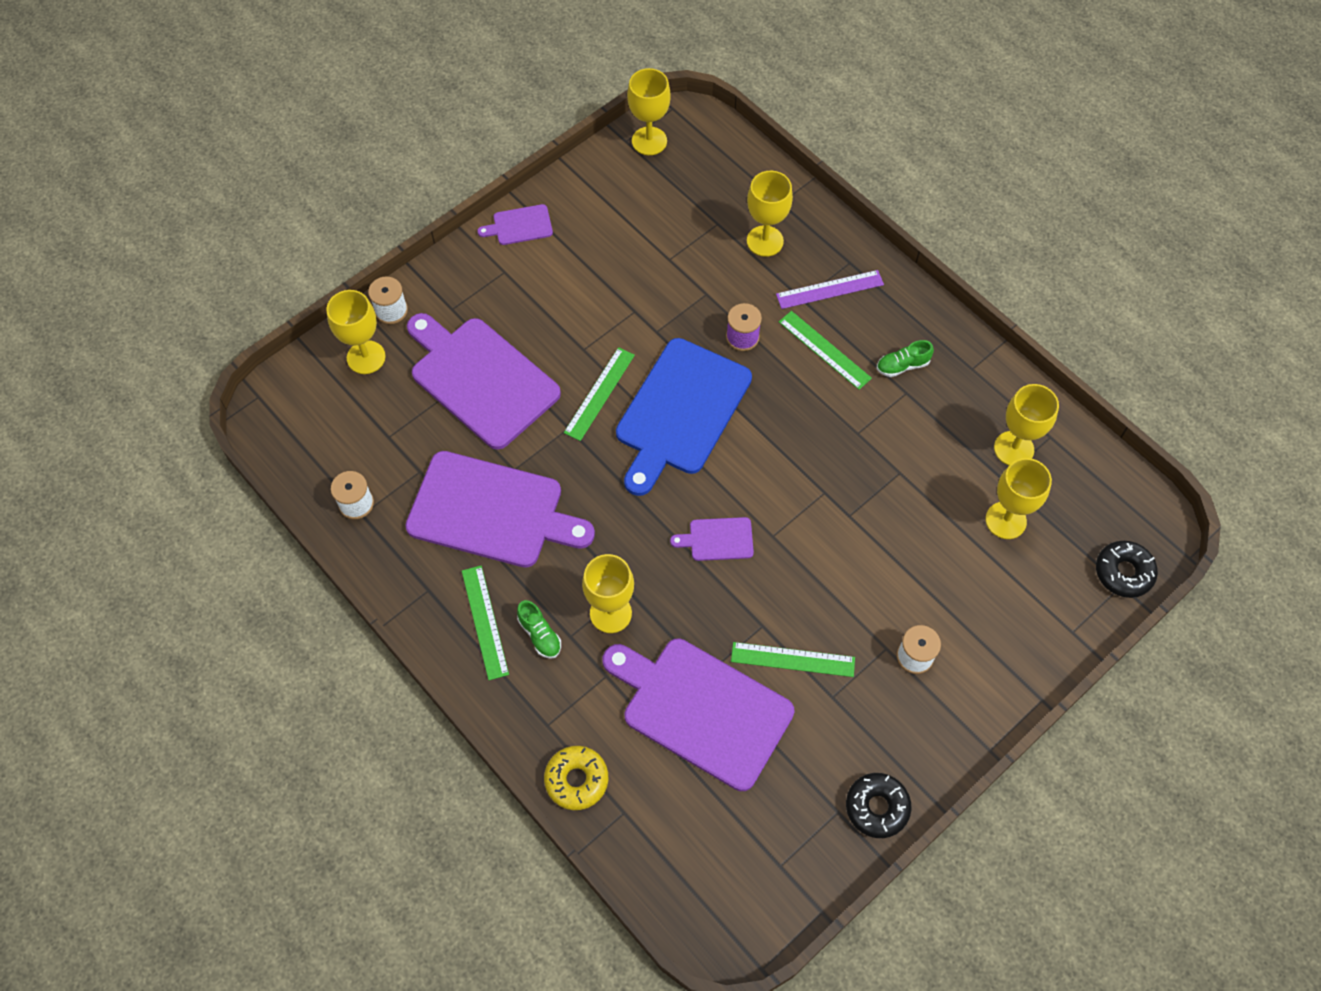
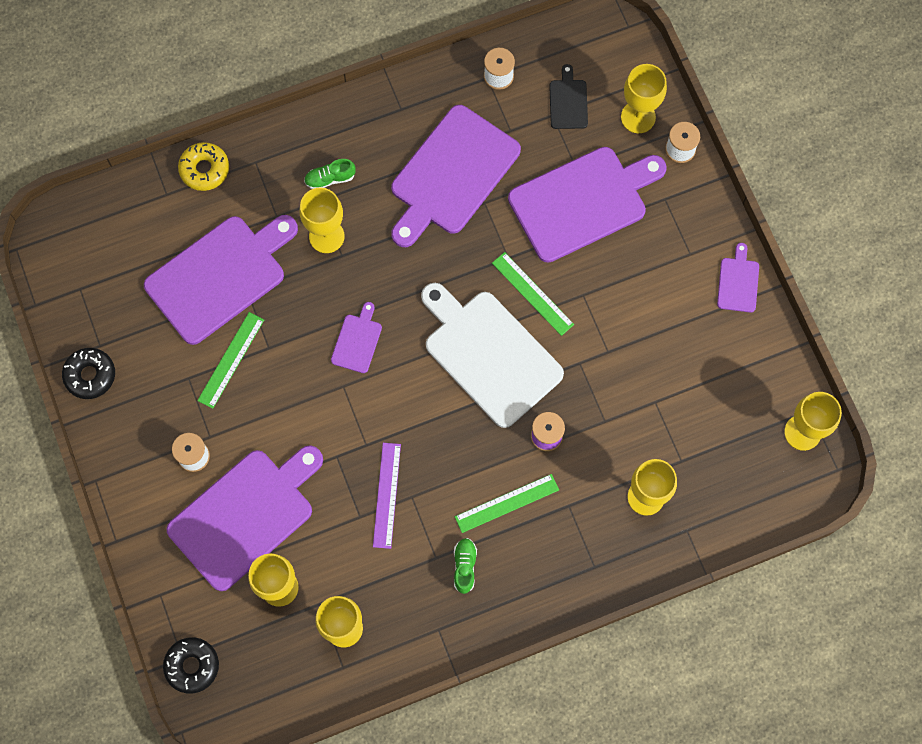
camera: 110 degrees right, 10 degrees up
(367, 426) = (568, 102): none -> black cutting board
(484, 622) = (357, 142): green ruler -> none
(681, 412) = (489, 354): blue cutting board -> white cutting board
(830, 290) = (570, 535): purple ruler -> purple ruler (386, 495)
(951, 580) = (245, 515): none -> purple cutting board

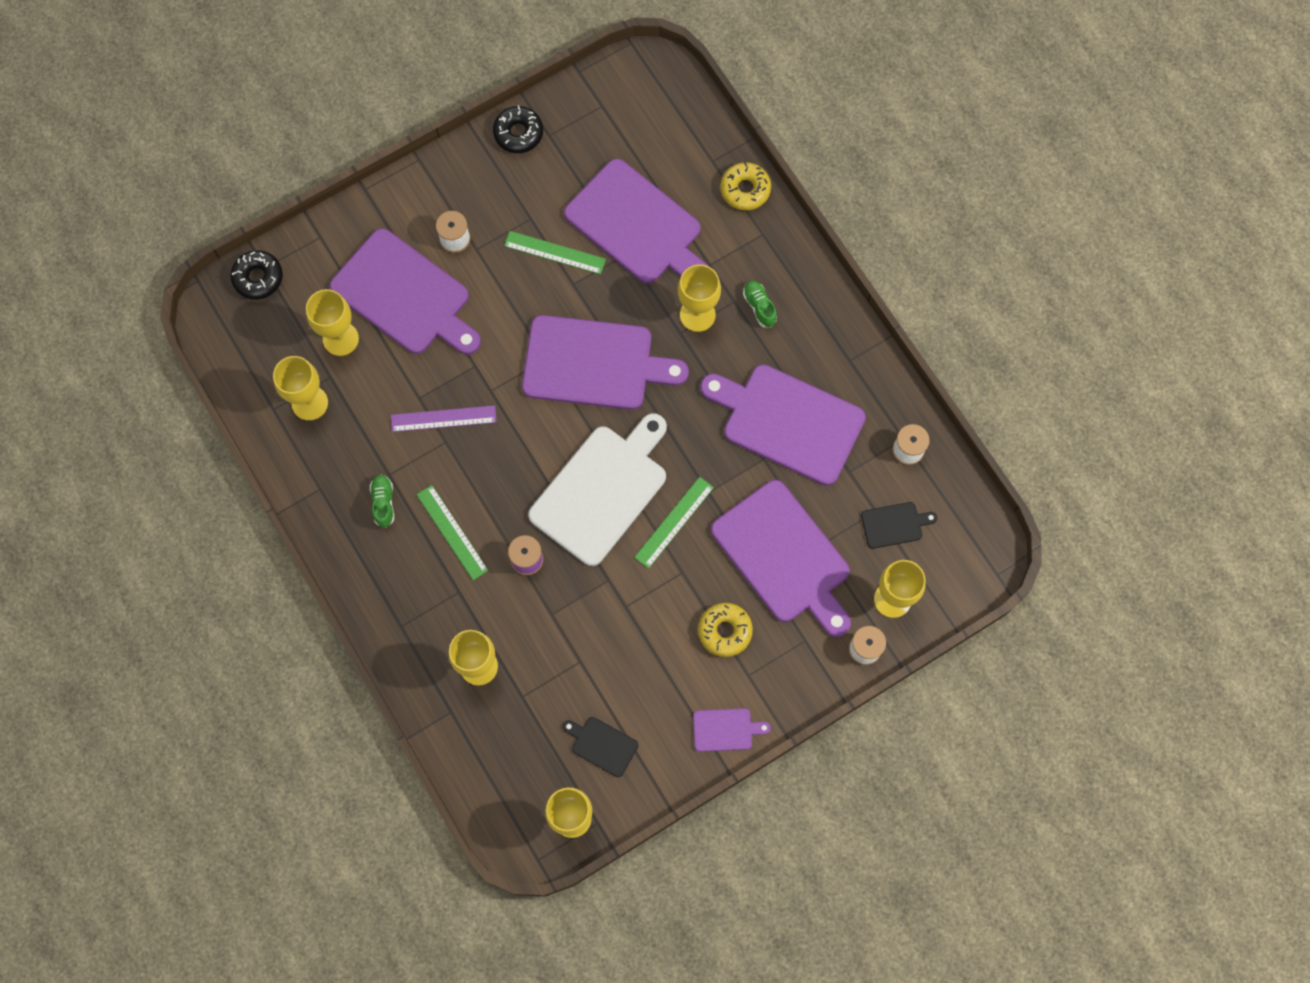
camera: 80 degrees right, 0 degrees up
(357, 341) = (594, 363): purple cutting board -> purple cutting board, size x2.25
(464, 567) = (383, 503): green shoe -> green shoe turned 90 degrees counterclockwise
(645, 266) = (725, 631): none -> yellow donut
(738, 394) = (602, 745): none -> black cutting board

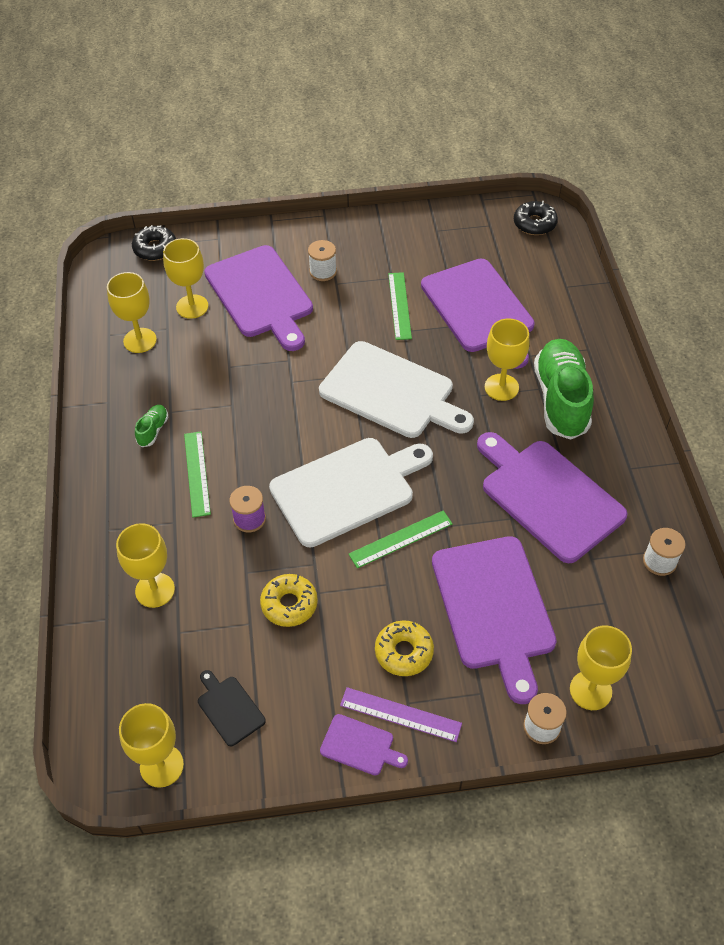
camera: 25 degrees right, 20 degrees down
(443, 418) = (240, 388): purple ruler -> purple ruler (400, 714)
(518, 133) = (412, 222): black donut -> black donut (534, 223)
(555, 252) = (400, 305): green ruler -> green ruler turned 45 degrees clockwise
(594, 363) = (391, 392): purple cutting board -> white cutting board
(745, 189) = (586, 314): yellow donut -> yellow donut (289, 604)
(759, 307) = (561, 399): green shoe -> green shoe, size x2.35
(894, 524) = (619, 622): black cutting board -> none

